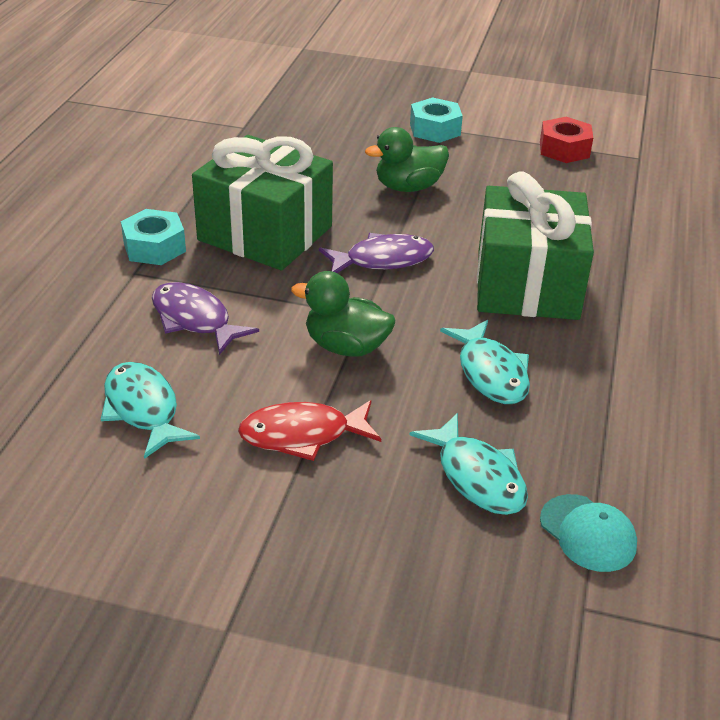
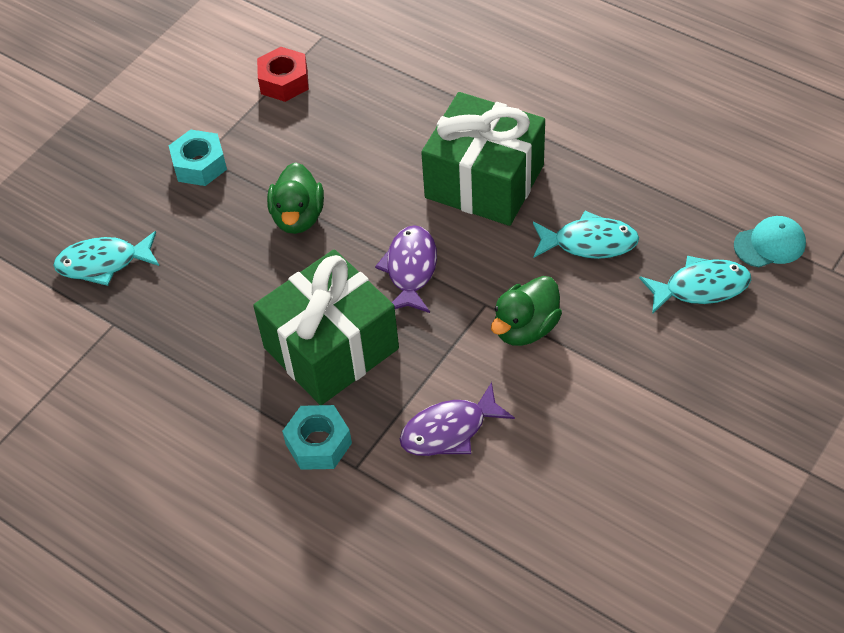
camera: 65 degrees left, 15 degrees up
(143, 409) = (562, 489): turquoise fish -> turquoise fish (103, 263)
(302, 435) = (626, 384): red fish -> none

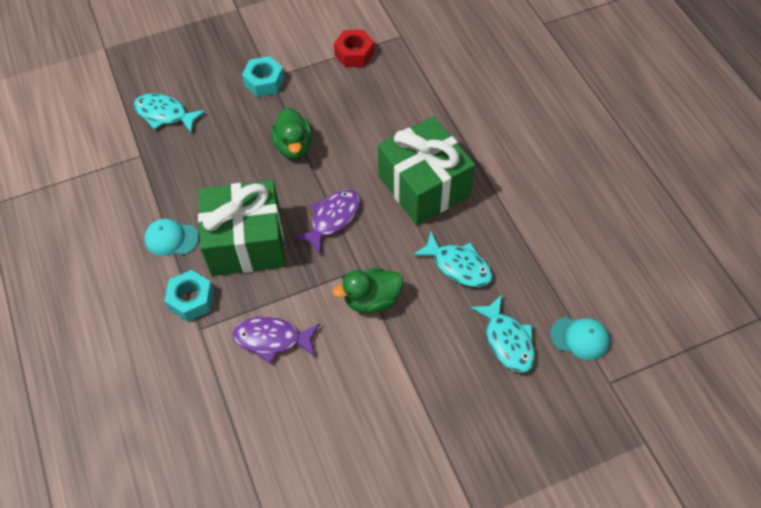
camera: 30 degrees right, 5 degrees up
(235, 393) = (171, 238): none -> turquoise cap
(298, 217) = (294, 146): green duck -> green duck turned 45 degrees counterclockwise
(701, 287) = (507, 340): turquoise fish -> turquoise fish turned 45 degrees clockwise

